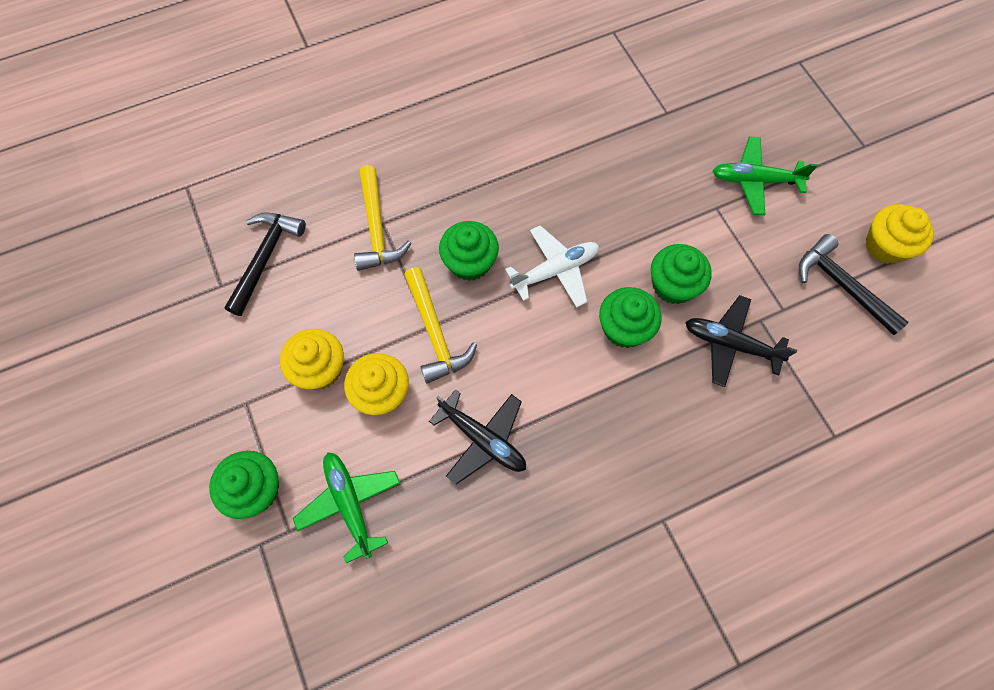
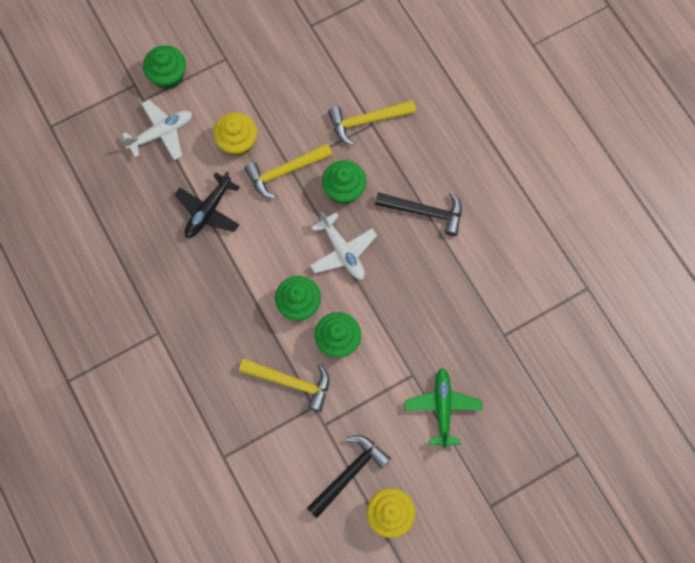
camera: 85 degrees right, 5 degrees up
(265, 258) = (335, 50): black hammer -> black hammer (425, 212)
(320, 369) = (252, 100): yellow cupcake -> none
(350, 504) = (161, 133): green plane -> white plane
(730, 344) = (291, 382): black plane -> yellow hammer

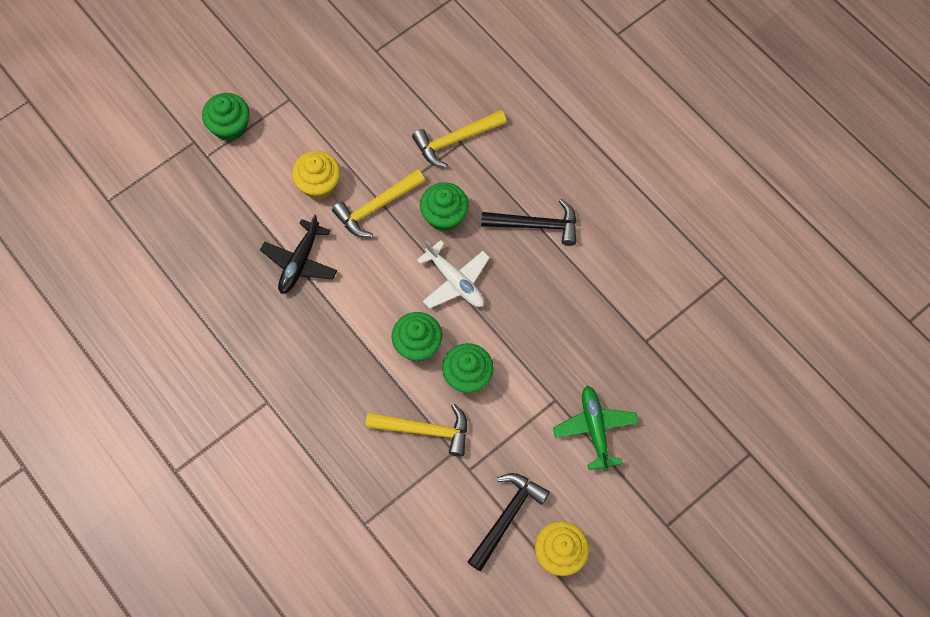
camera: 10 degrees left, 5 degrees down
(161, 133) = (233, 188): white plane -> none

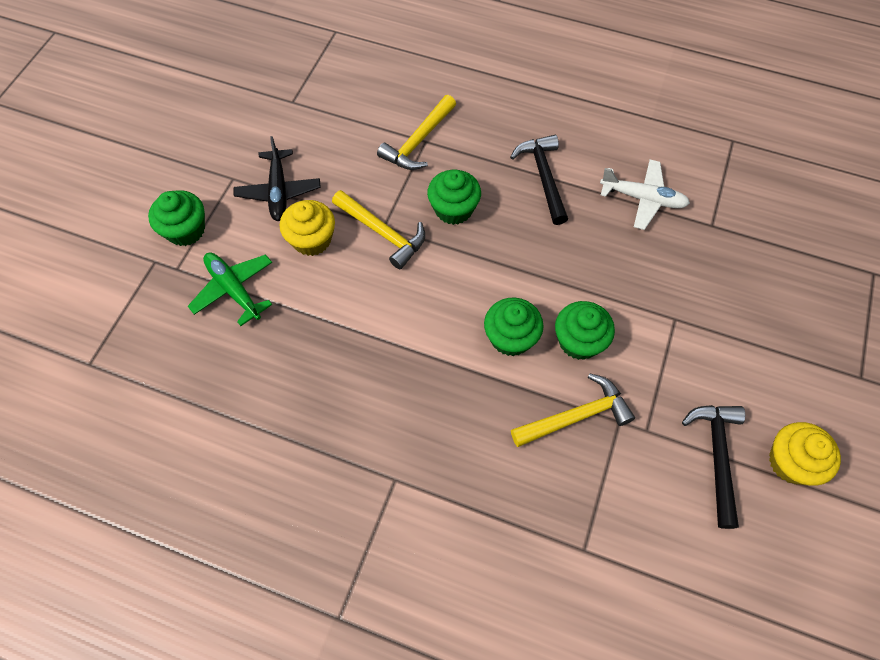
camera: 30 degrees left, 5 degrees down
(300, 262) = (339, 321): black plane -> black plane (278, 191)
(376, 207) = (383, 233): yellow hammer -> yellow hammer turned 75 degrees counterclockwise
(455, 281) = (505, 261): white plane -> white plane (643, 198)
(536, 225) = (543, 177): black hammer -> black hammer turned 75 degrees counterclockwise
(595, 429) = (730, 325): green plane -> green plane (234, 290)

